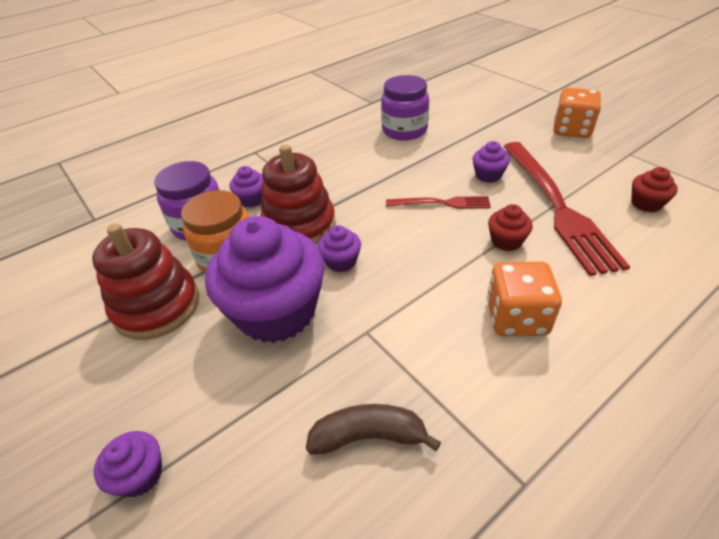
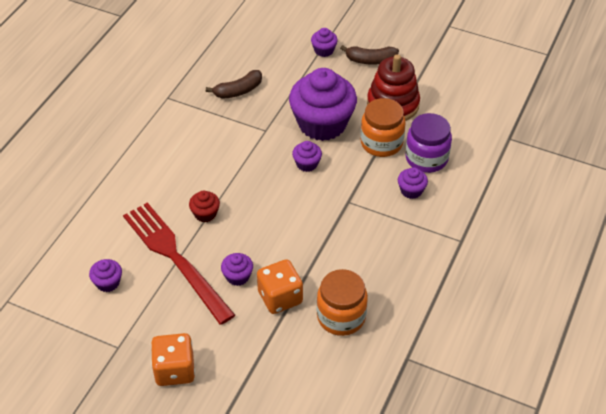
camera: 150 degrees right, 5 degrees up
(94, 406) = (370, 60): none -> brown banana
(299, 225) = (355, 180): red stacking toy -> none
(404, 130) = (341, 317): purple jar -> orange jar
(441, 203) = (263, 233): red fork -> none
(516, 318) = (186, 163): orange dice -> orange dice (280, 297)
(646, 203) = (108, 283): red cupcake -> purple cupcake

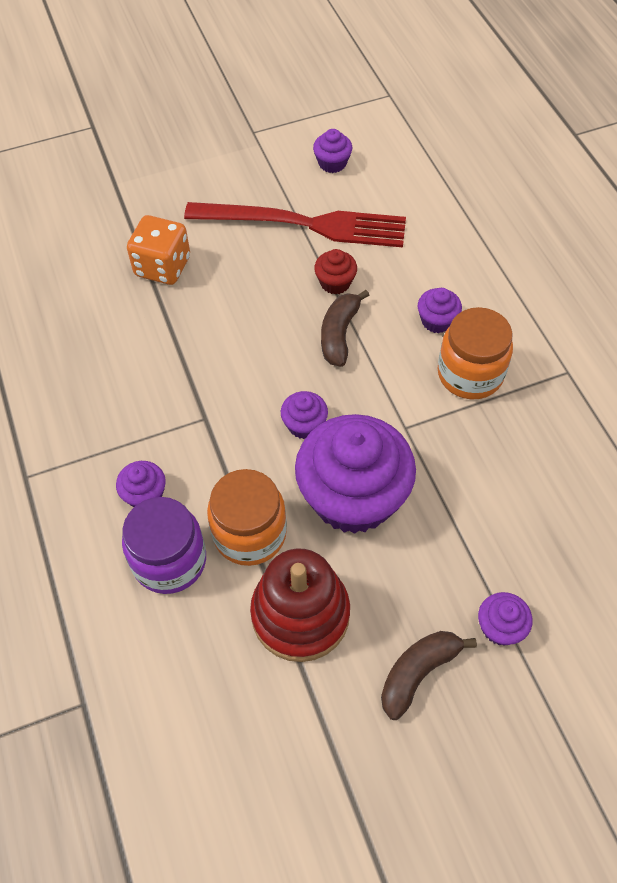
camera: 135 degrees right, 10 degrees up
(174, 370) = (184, 151): orange dice -> none
(237, 276) = (226, 253): purple cupcake -> purple cupcake (437, 321)
(238, 91) = (509, 453): brown banana -> brown banana (339, 334)
(341, 317) = (84, 294): orange jar -> orange jar (470, 374)

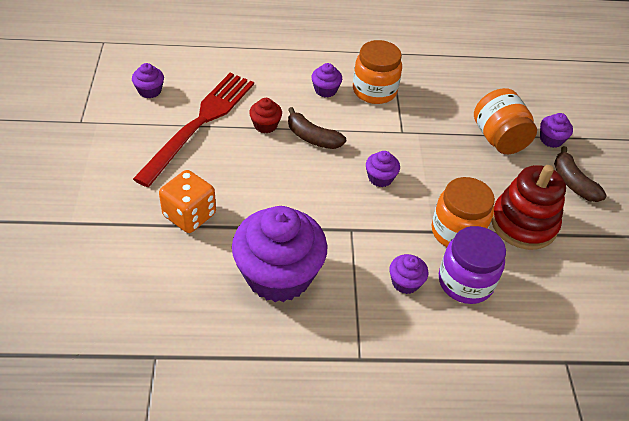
camera: 75 degrees left, 10 degrees down
(353, 497) = (445, 172): purple cupcake -> purple cupcake (278, 275)
(459, 551) = (498, 139): none -> orange jar

